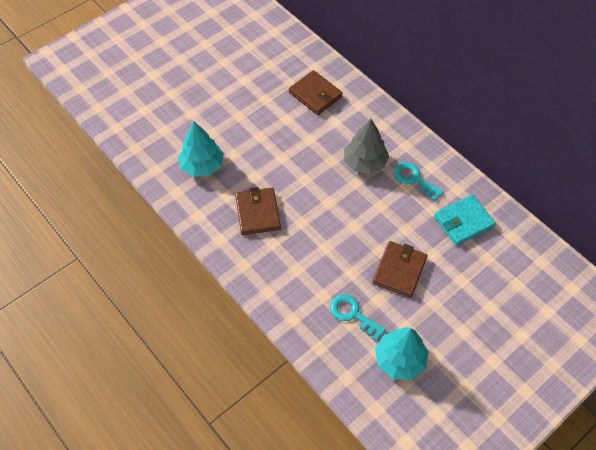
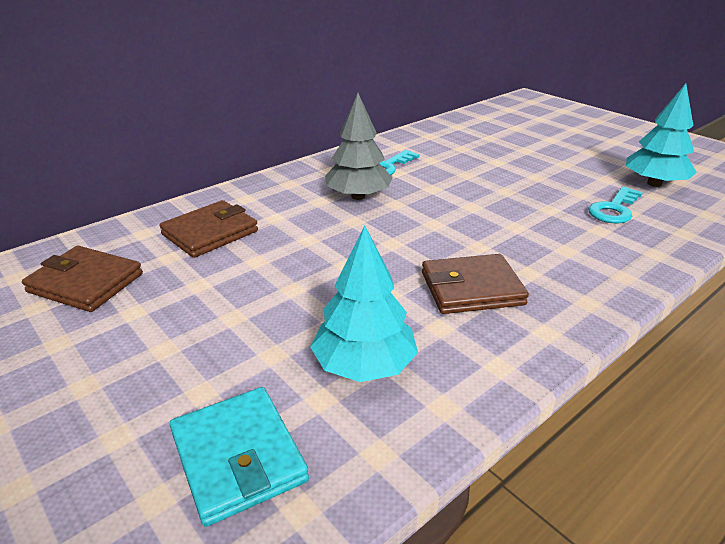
camera: 90 degrees left, 25 degrees down
(399, 270) = (530, 180): brown wallet -> brown wallet (85, 283)
(463, 222) = (445, 145): turquoise wallet -> turquoise wallet (238, 457)

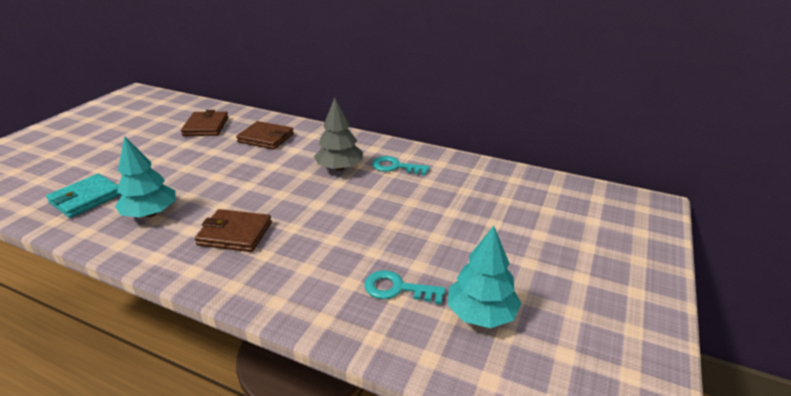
camera: 65 degrees right, 0 degrees up
(471, 288) = (235, 234): brown wallet -> brown wallet turned 45 degrees counterclockwise

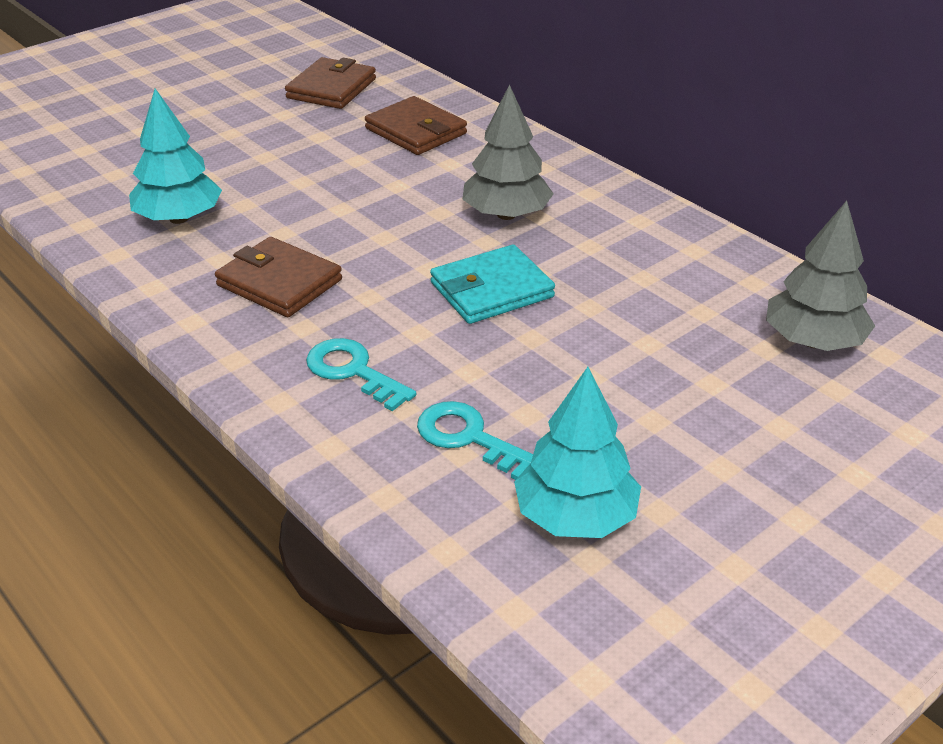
camera: 25 degrees right, 5 degrees up
(86, 198) = (104, 172): turquoise wallet -> turquoise wallet (491, 290)
(395, 167) = (605, 236): turquoise key -> turquoise key (353, 371)
(522, 191) = (813, 341): none -> grey tree

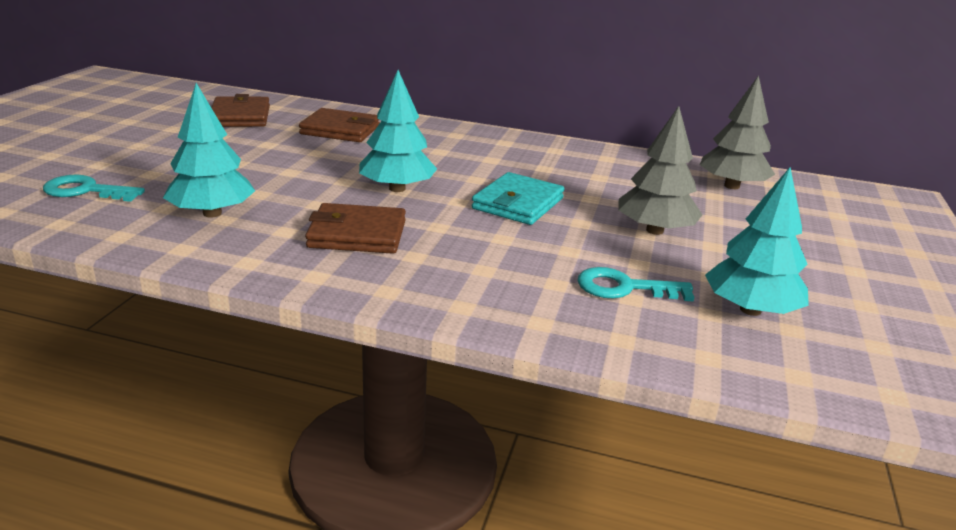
camera: 35 degrees left, 10 degrees down
(353, 371) = (490, 272): turquoise key -> turquoise key (86, 191)
(383, 233) = (397, 189): none -> turquoise tree
(506, 214) = (468, 162): grey tree -> grey tree (654, 230)

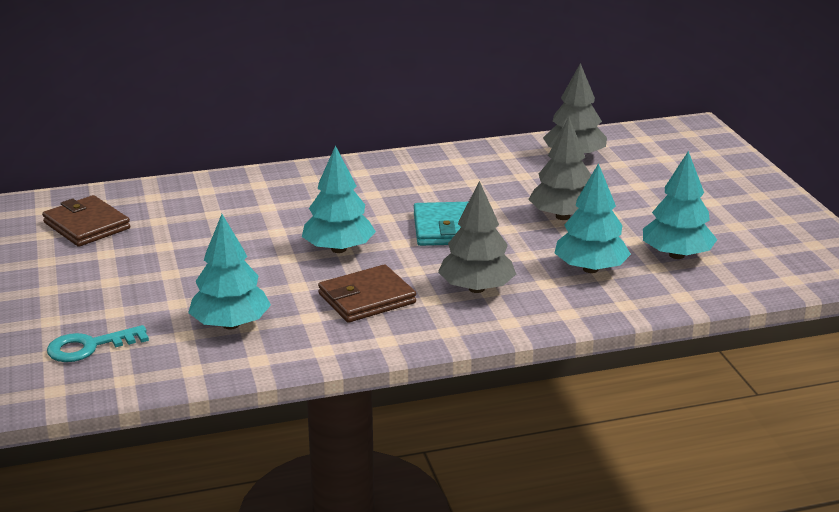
camera: 30 degrees left, 0 degrees up
(340, 130) = (204, 208): brown wallet -> none
(474, 263) = (476, 289): none -> grey tree
(624, 287) = (590, 269): turquoise key -> turquoise tree

